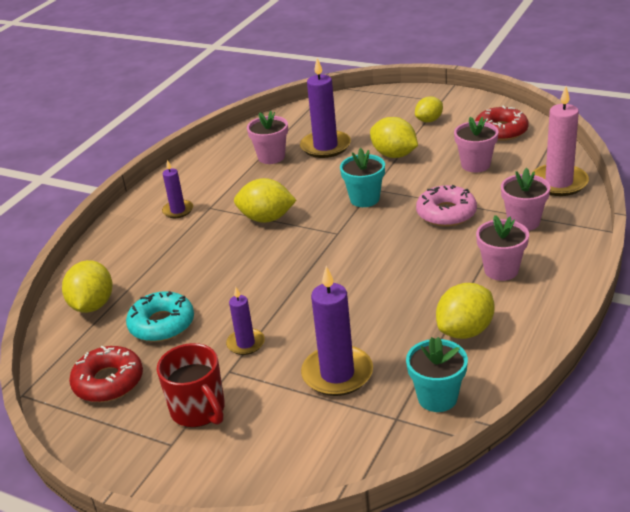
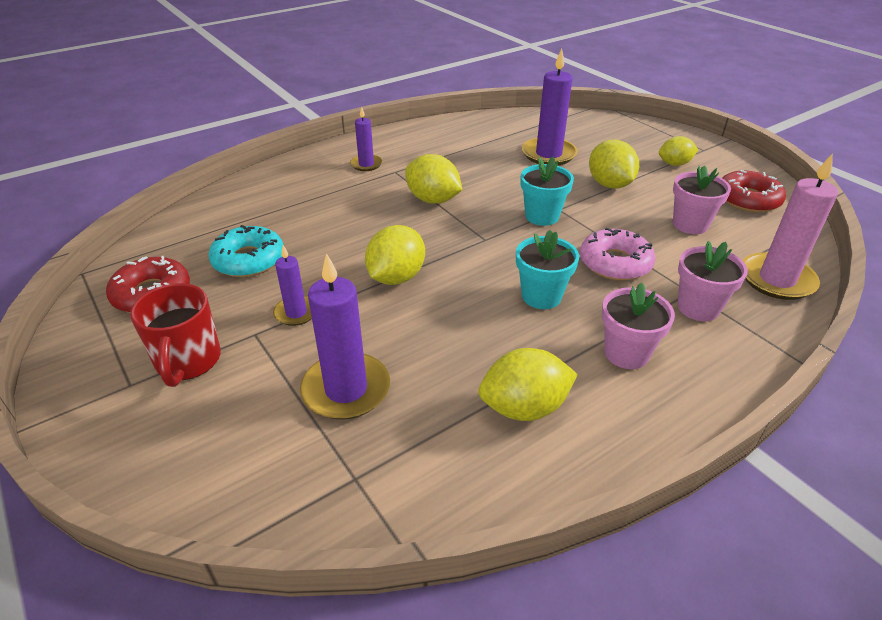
camera: 25 degrees right, 5 degrees up
(92, 305) = (216, 218): yellow lemon -> yellow lemon (396, 277)
(271, 157) = (490, 147): pink flower pot -> none
(437, 398) = (421, 477): turquoise flower pot -> turquoise flower pot (541, 296)

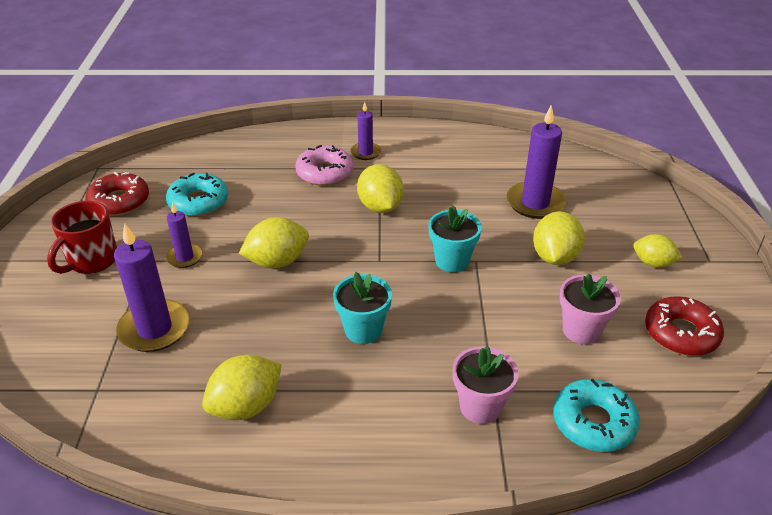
camera: 35 degrees right, 0 degrees up
(524, 408) = (246, 406): yellow lemon -> yellow lemon turned 60 degrees counterclockwise
(615, 263) = (460, 332): pink donut -> pink donut (324, 173)
(626, 353) = (369, 410): pink flower pot -> none
(776, 279) = (593, 422): pink candle -> turquoise donut

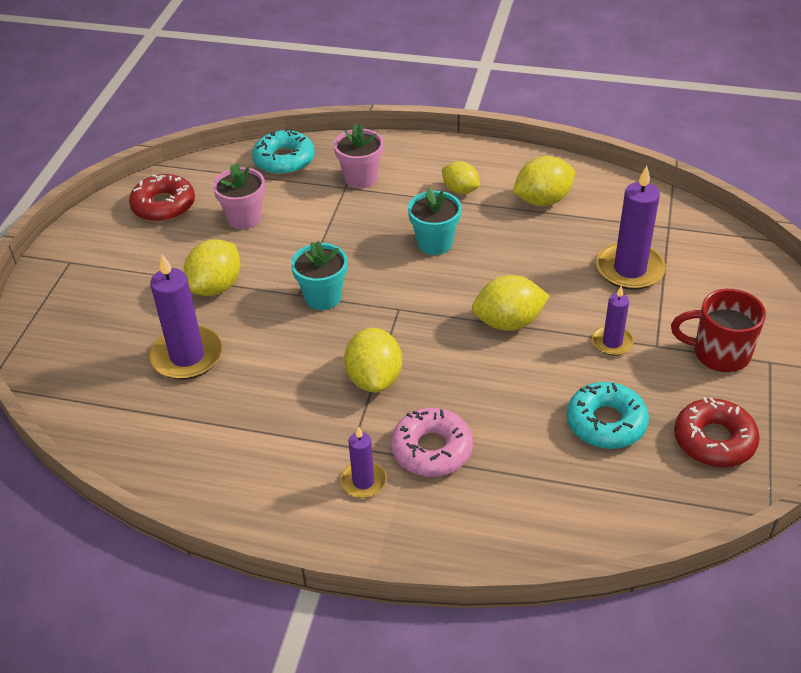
camera: 165 degrees left, 5 degrees up
(91, 260) = (719, 353): red mug -> red mug turned 120 degrees counterclockwise
(653, 263) = (126, 267): yellow lemon -> yellow lemon (460, 190)

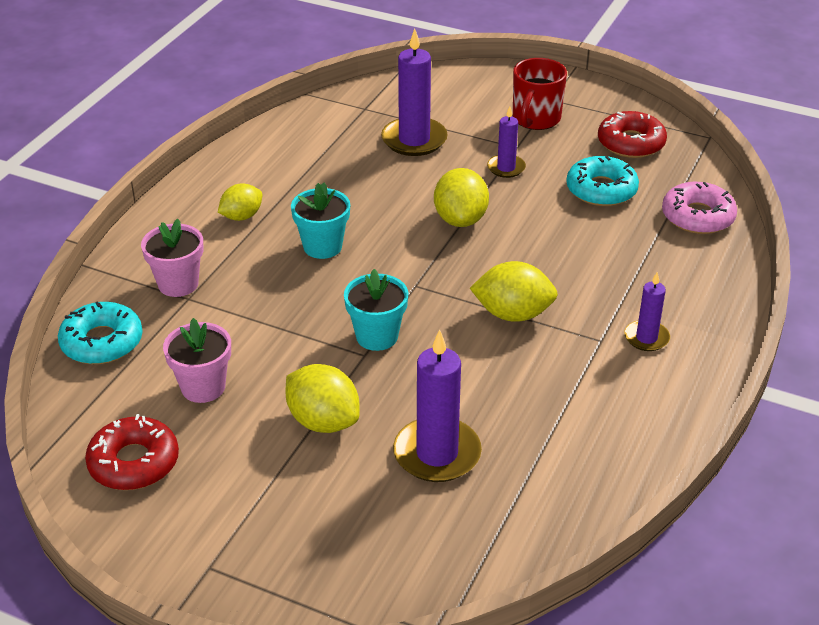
camera: 80 degrees left, 5 degrees down
(432, 449) = (614, 290): pink donut -> pink donut (697, 217)
(542, 200) = (288, 168): yellow lemon -> none

